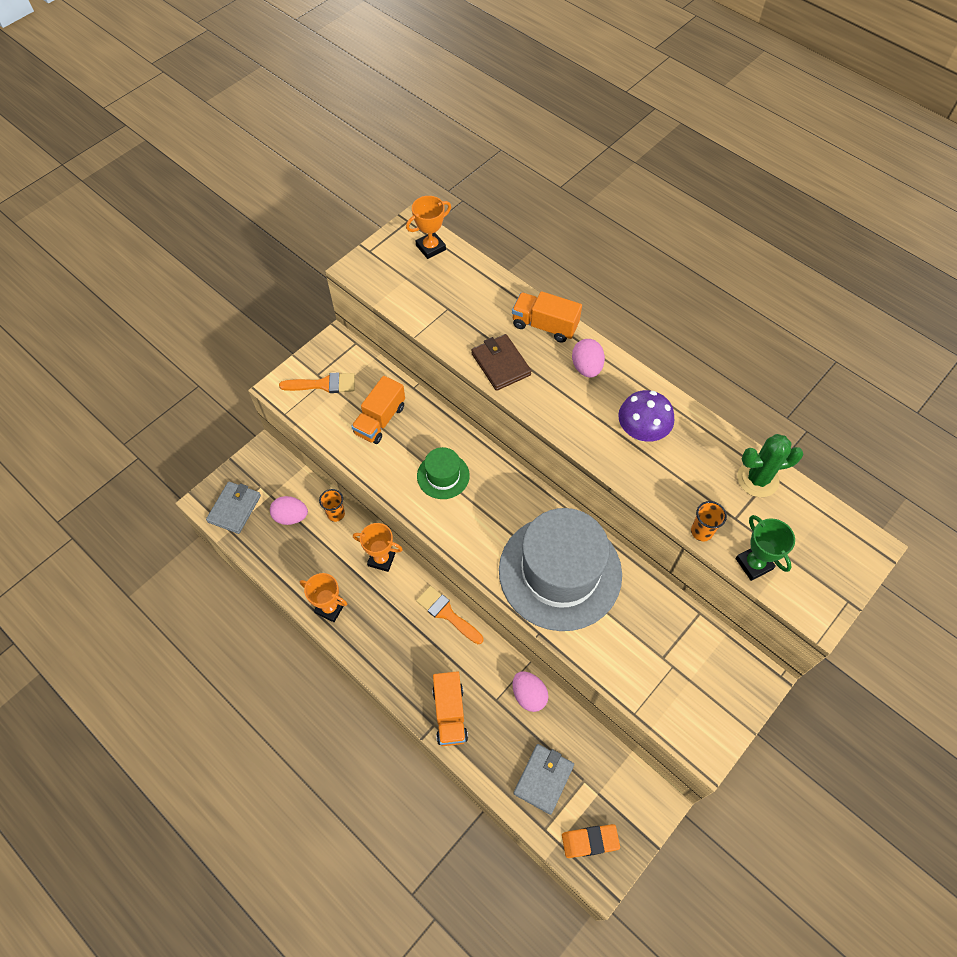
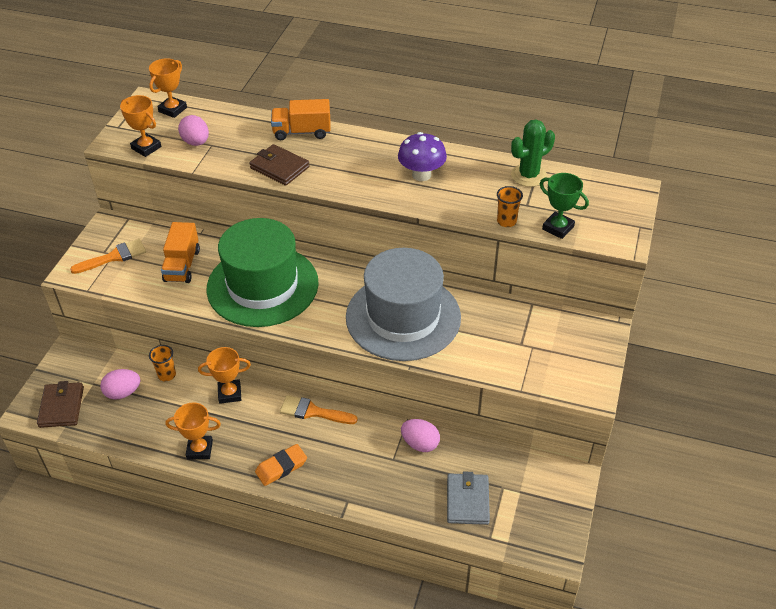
camera: 25 degrees left, 15 degrees down
(234, 509) = (61, 407): grey wallet -> brown wallet
(384, 288) = (146, 148): none -> orange trophy
(443, 476) = (262, 286): green hat -> green hat, size x2.20
(450, 713) = (357, 486): orange truck -> none
(586, 367) = (352, 148): pink egg -> pink egg (196, 142)
(590, 841) = (533, 530): orange eraser -> orange eraser (281, 467)

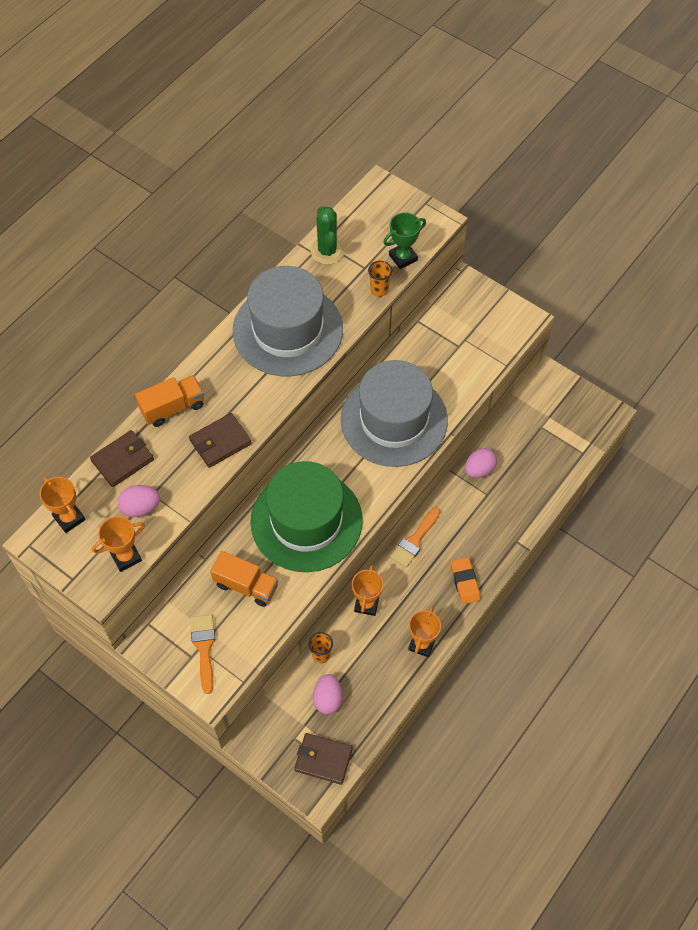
camera: 70 degrees left, 15 degrees up
(238, 120) = (122, 460): none -> brown wallet
(302, 132) = (172, 408): orange truck -> orange truck turned 135 degrees counterclockwise
(421, 175) = (287, 330): purple mushroom -> grey hat
(467, 501) = (545, 455): grey wallet -> none

